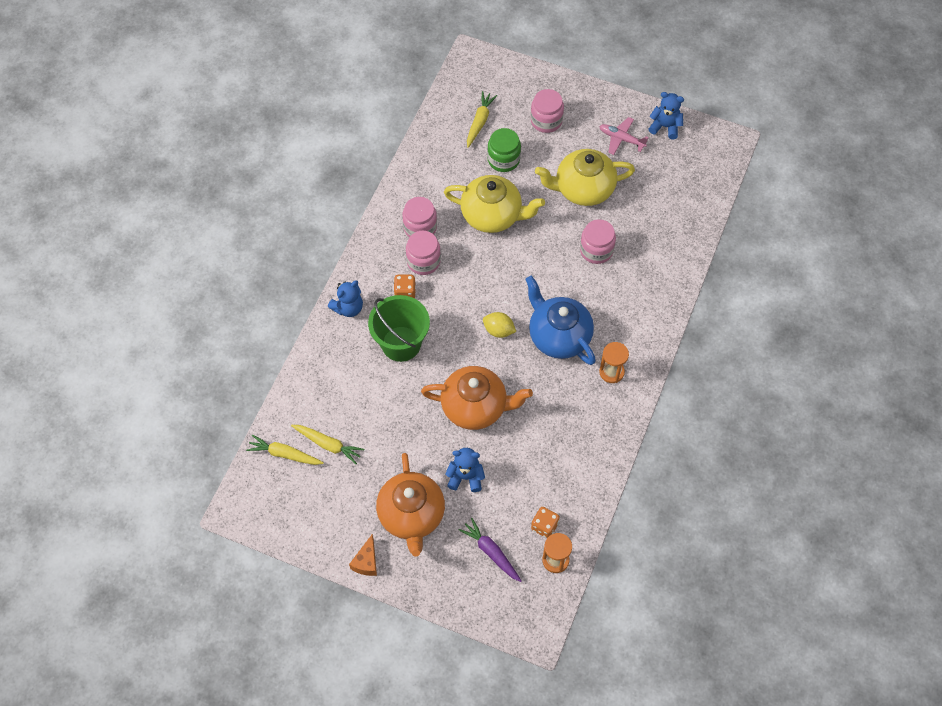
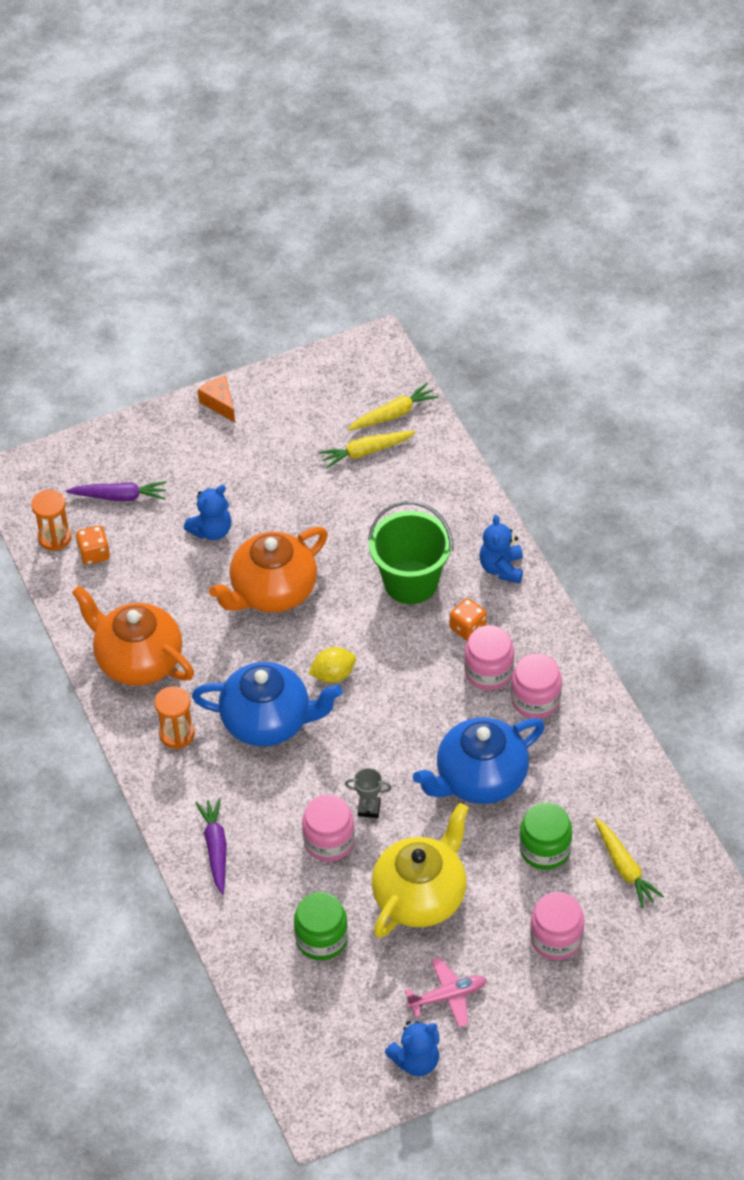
camera: 135 degrees right, 10 degrees down
(411, 515) = (223, 464): orange teapot -> orange teapot (138, 660)
(492, 215) = (480, 779): yellow teapot -> blue teapot
(560, 248) = (369, 808): none -> grey trophy
(649, 210) = (321, 939): none -> green jar
(654, 295) = (216, 848): none -> purple carrot

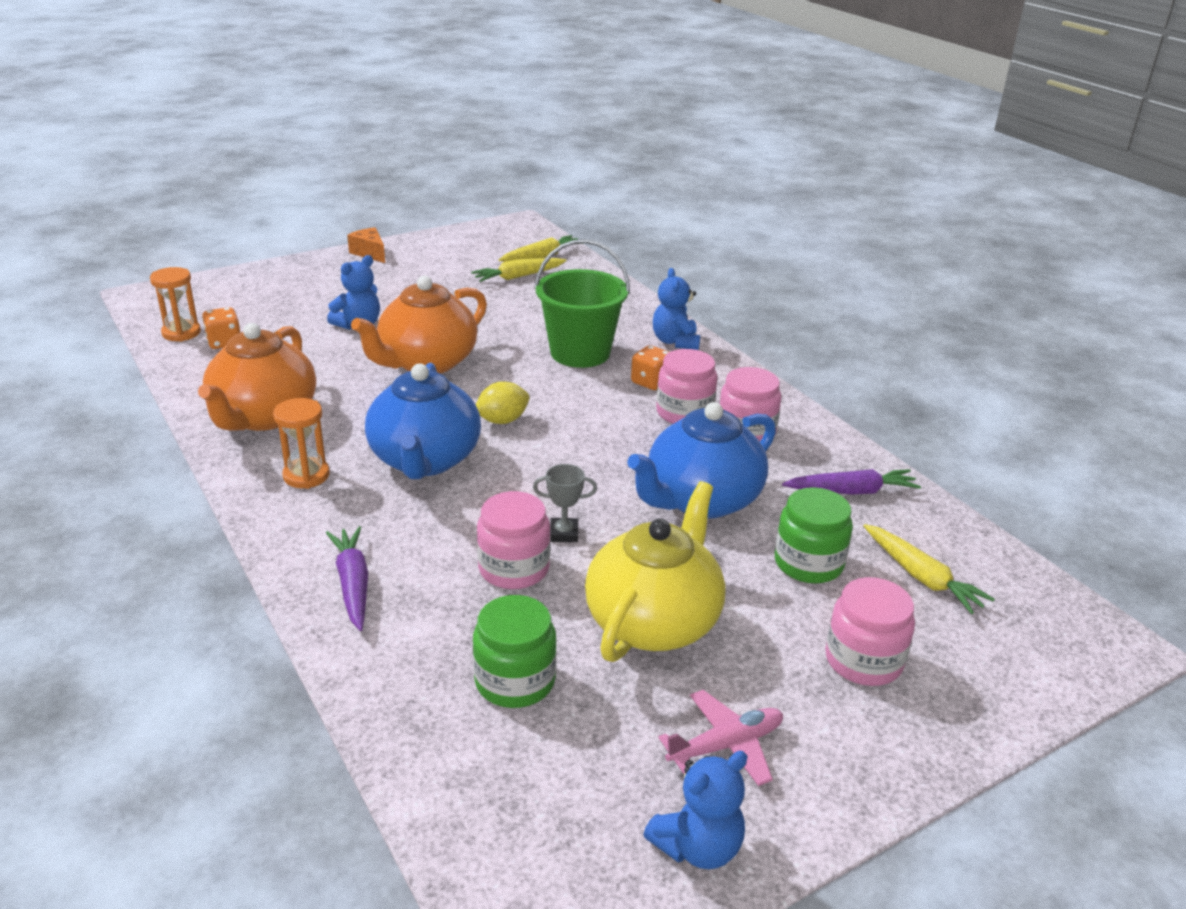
camera: 10 degrees left, 20 degrees down
(119, 496) = (259, 306): purple carrot -> purple carrot (851, 491)
(138, 660) = (263, 416): orange teapot -> orange teapot turned 105 degrees counterclockwise
(268, 721) = (425, 460): blue teapot -> blue teapot turned 90 degrees clockwise

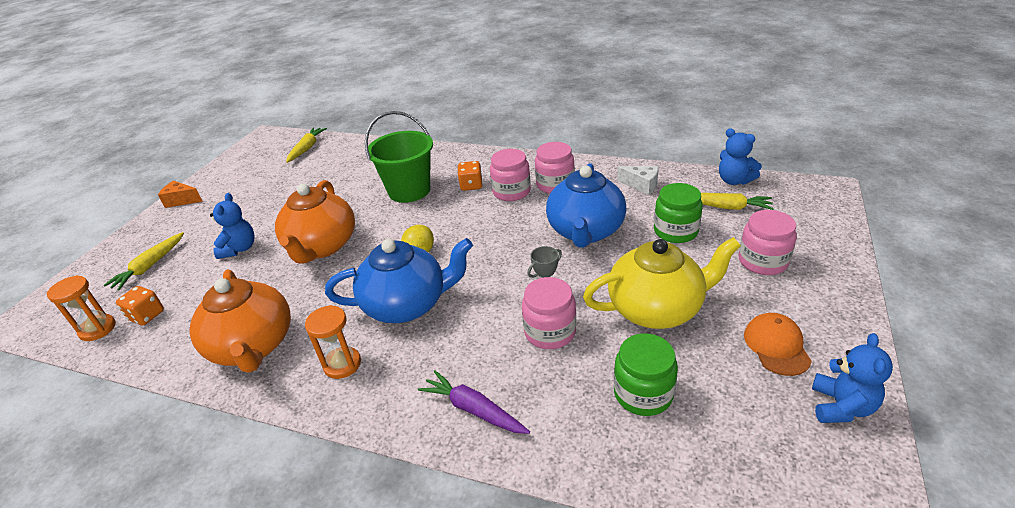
camera: 35 degrees left, 5 degrees up
(425, 460) = (407, 305): blue teapot -> blue teapot turned 60 degrees counterclockwise
(518, 276) = (308, 167): yellow carrot -> yellow carrot (150, 266)
(654, 621) = (656, 309): yellow teapot -> yellow teapot turned 90 degrees clockwise
(675, 342) = (452, 157): blue teddy bear -> blue teddy bear (734, 180)
(726, 745) = (776, 346): pink plane -> orange cap
(851, 491) = (641, 185): purple carrot -> white cheese

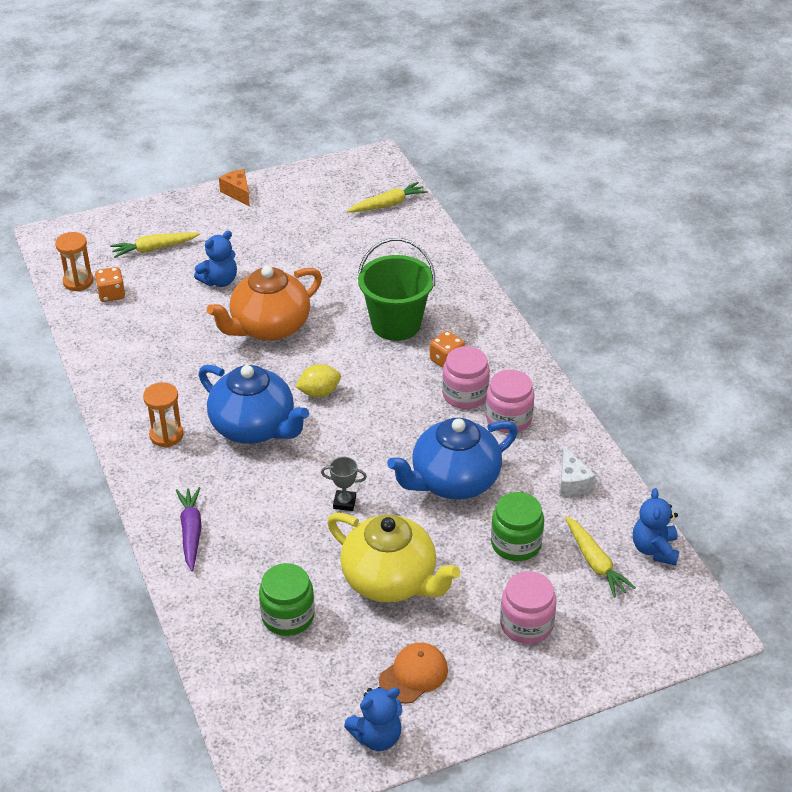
camera: 45 degrees right, 5 degrees up
(253, 346) = (138, 375): orange teapot -> none
(550, 332) = (303, 529): pink jar -> none

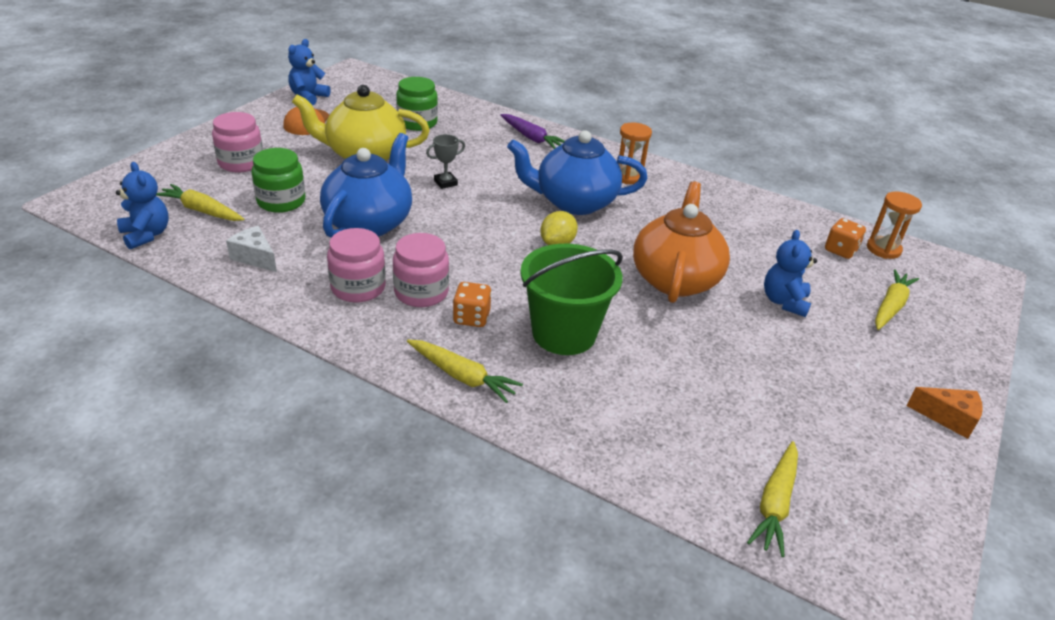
camera: 140 degrees right, 5 degrees down
(488, 326) = (462, 376): none -> yellow carrot

